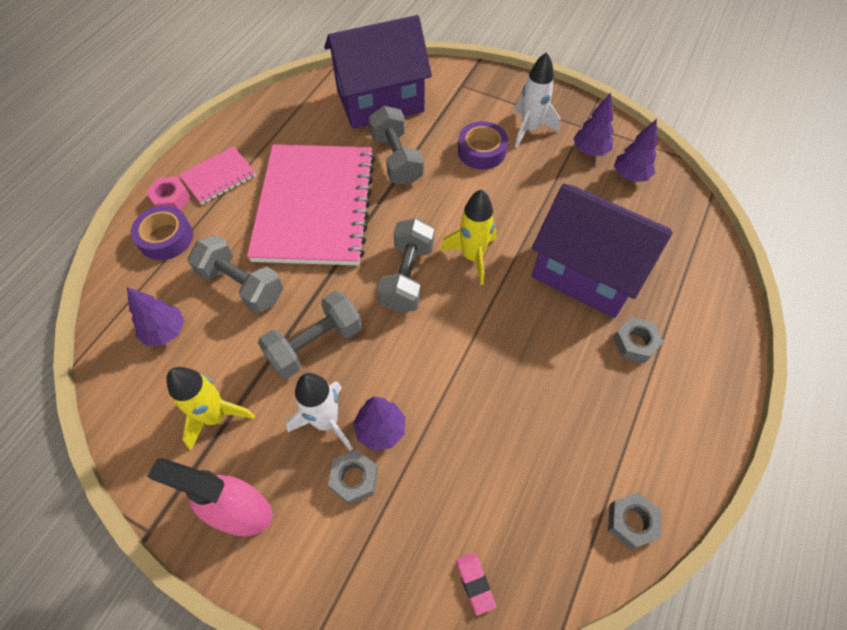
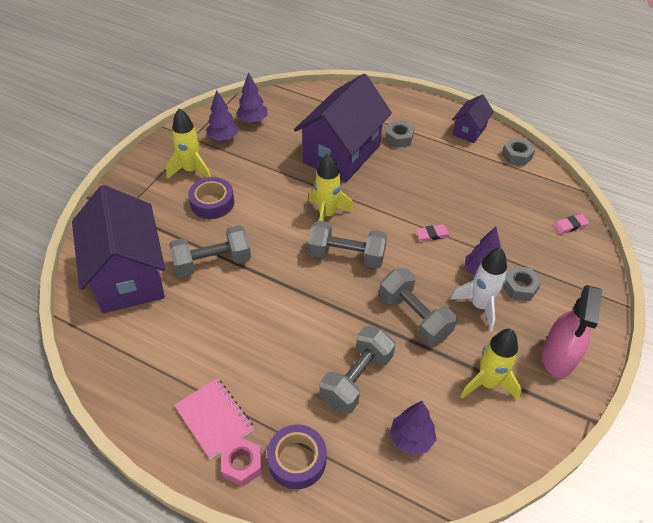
camera: 90 degrees left, 10 degrees down
(315, 206) = (264, 325): pink notebook -> none
(445, 374) = (432, 234): none -> pink eraser
(530, 129) = (191, 170): white rocket -> yellow rocket
(678, 450) = (469, 131): none -> purple house

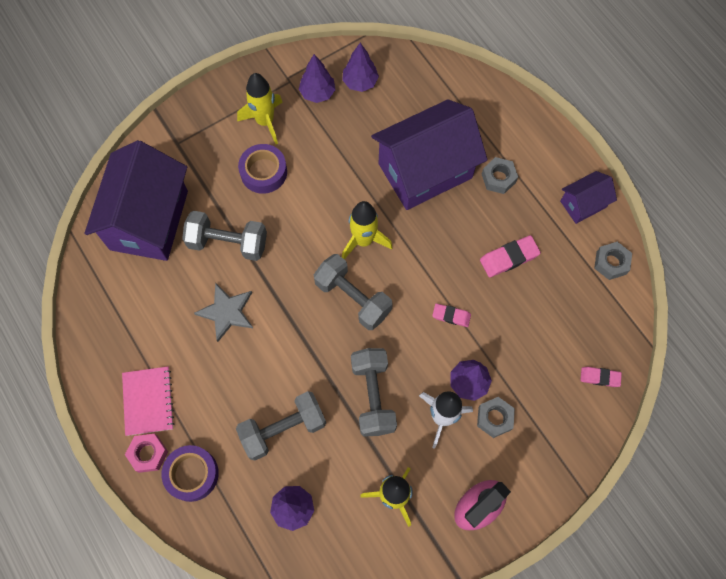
camera: 30 degrees right, 20 degrees up
(245, 313) = (227, 312): none -> grey star
(445, 181) = (509, 258): none -> pink eraser

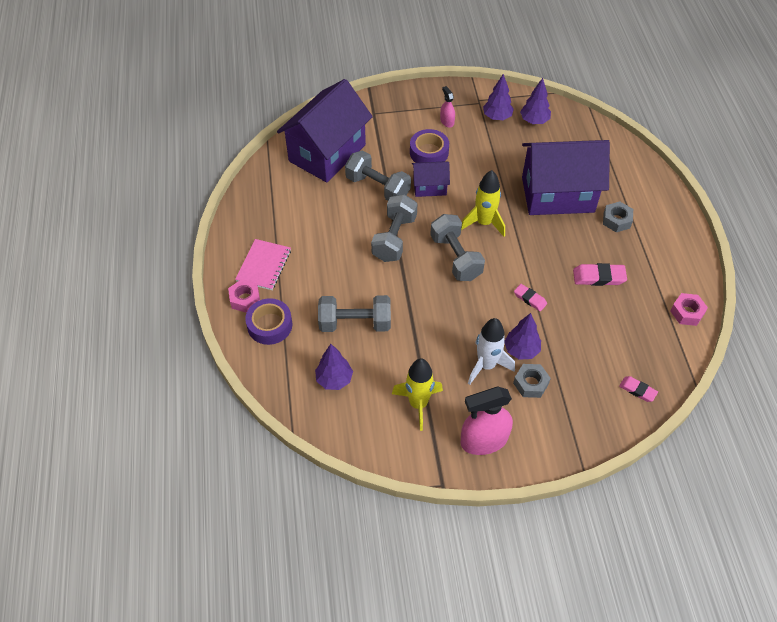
camera: 25 degrees right, 15 degrees down
(227, 312) = (353, 231): grey star -> none
(265, 121) = (447, 121): yellow rocket -> pink spray bottle
(373, 396) = (437, 329): grey dumbbell -> grey dumbbell (394, 238)
(583, 204) = (681, 263): purple house -> purple house (429, 187)
(611, 263) = (687, 312): grey nut -> pink nut

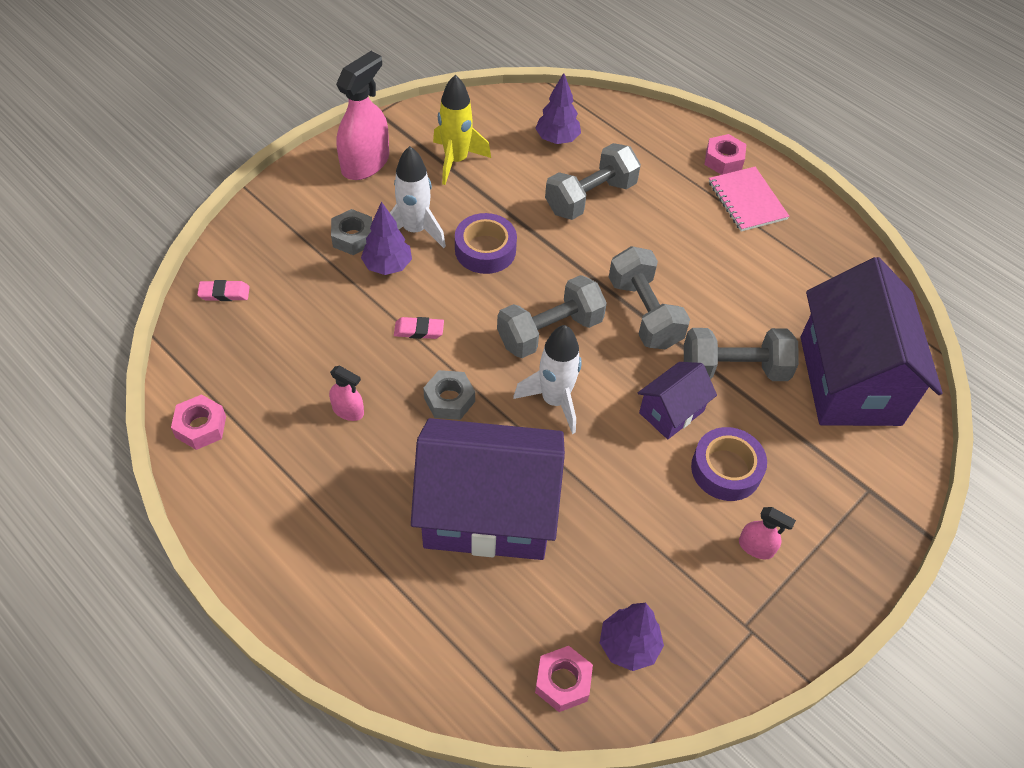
camera: 140 degrees right, 0 degrees up
(270, 325) = (671, 151): purple tape -> purple tape (485, 250)
(456, 257) = (549, 331): grey dumbbell -> grey dumbbell turned 60 degrees counterclockwise
(484, 223) = (554, 400): yellow rocket -> white rocket
(497, 117) = (692, 612): purple tree -> none
(557, 195) = (488, 512): purple house -> purple house turned 45 degrees clockwise
(571, 124) = (563, 682): none -> pink nut
(599, 277) = (348, 410): pink eraser -> pink spray bottle
(616, 220) = (373, 520): grey nut -> grey nut (449, 400)

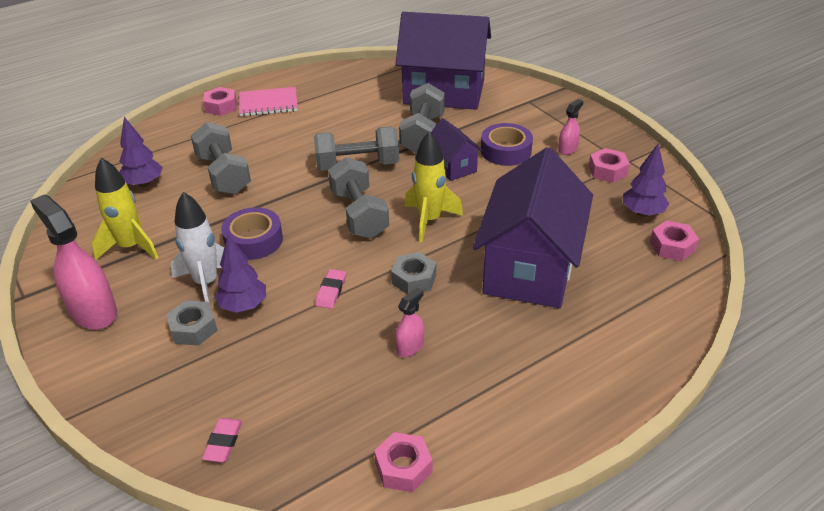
camera: 75 degrees left, 15 degrees down
(554, 400) = (429, 220): white rocket -> yellow rocket
(717, 601) = (607, 171): none -> pink nut

